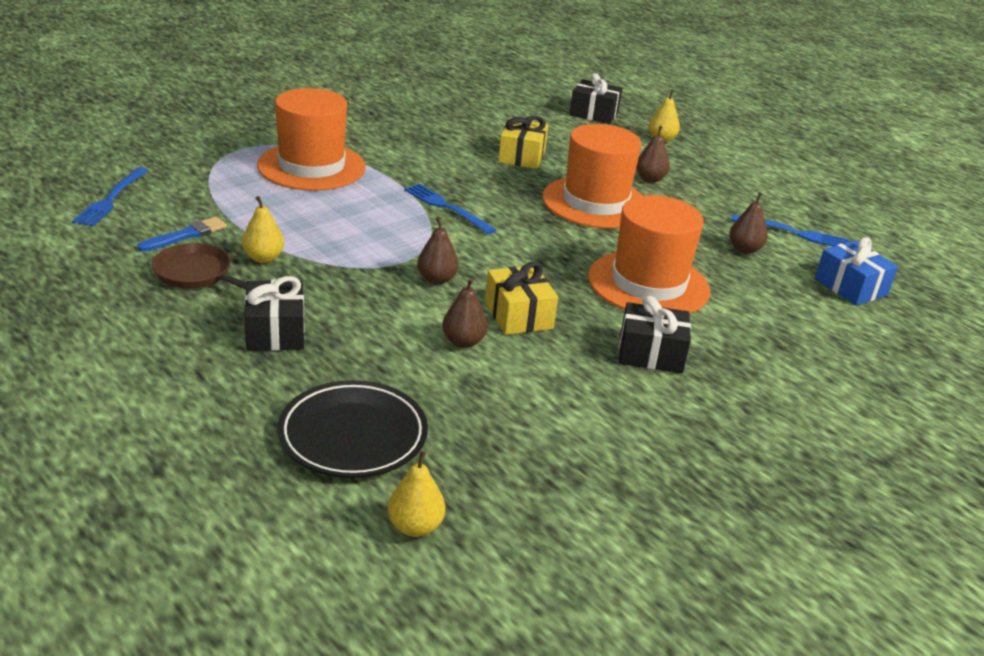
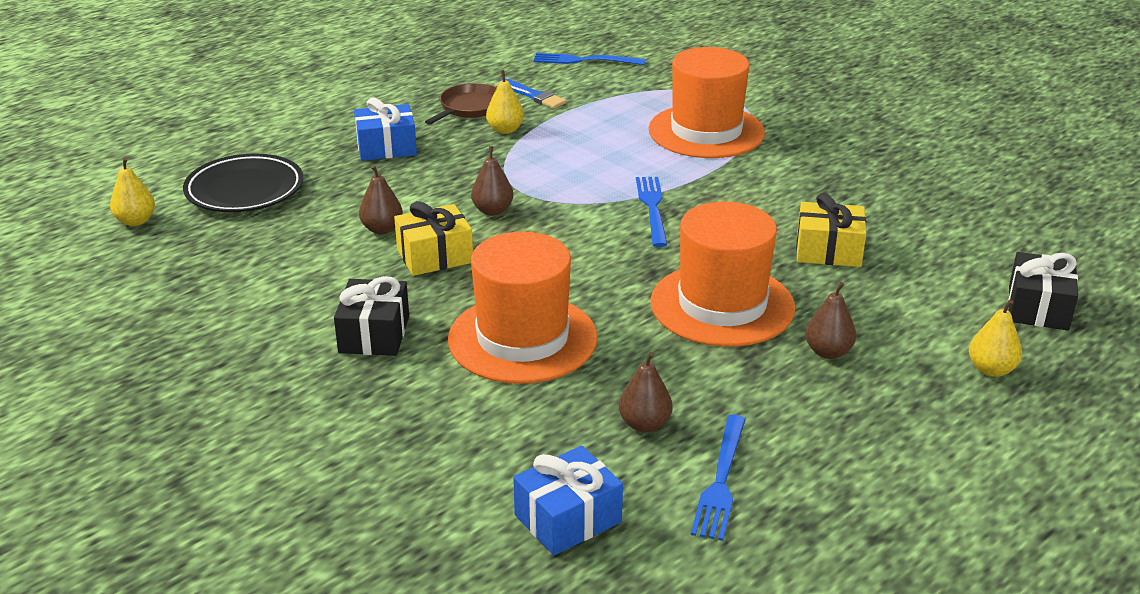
camera: 90 degrees right, 0 degrees up
(275, 331) = (386, 147): black gift -> blue gift
(446, 207) = (652, 208): blue fork -> blue fork turned 45 degrees counterclockwise

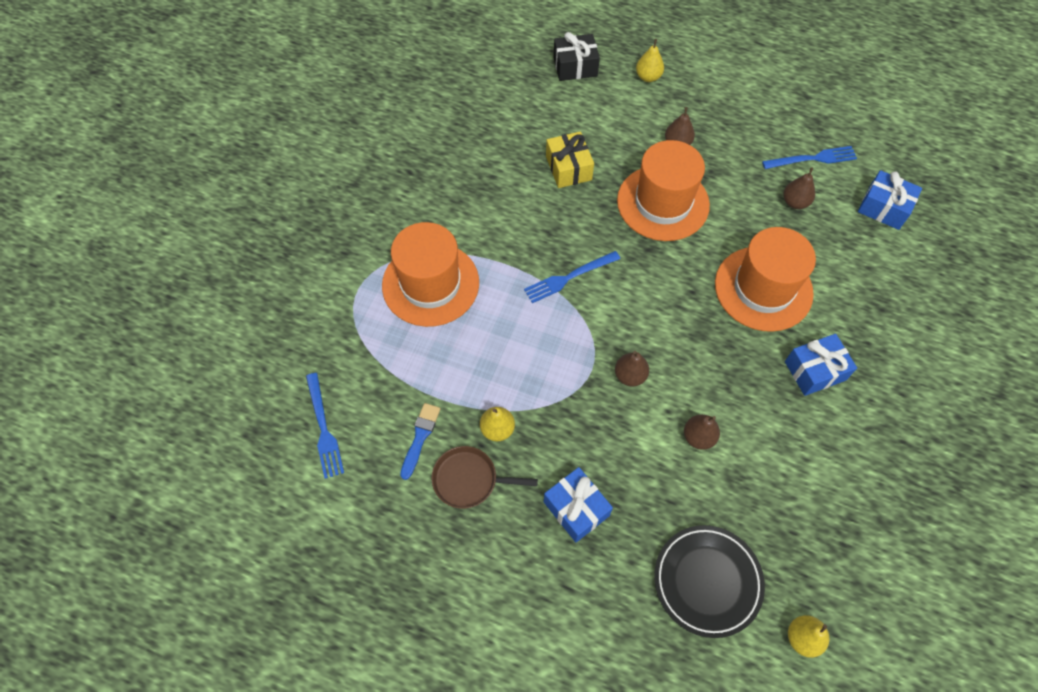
camera: 115 degrees left, 30 degrees up
(374, 334) = (815, 371): black gift -> blue gift
(435, 256) = (710, 382): yellow gift -> none

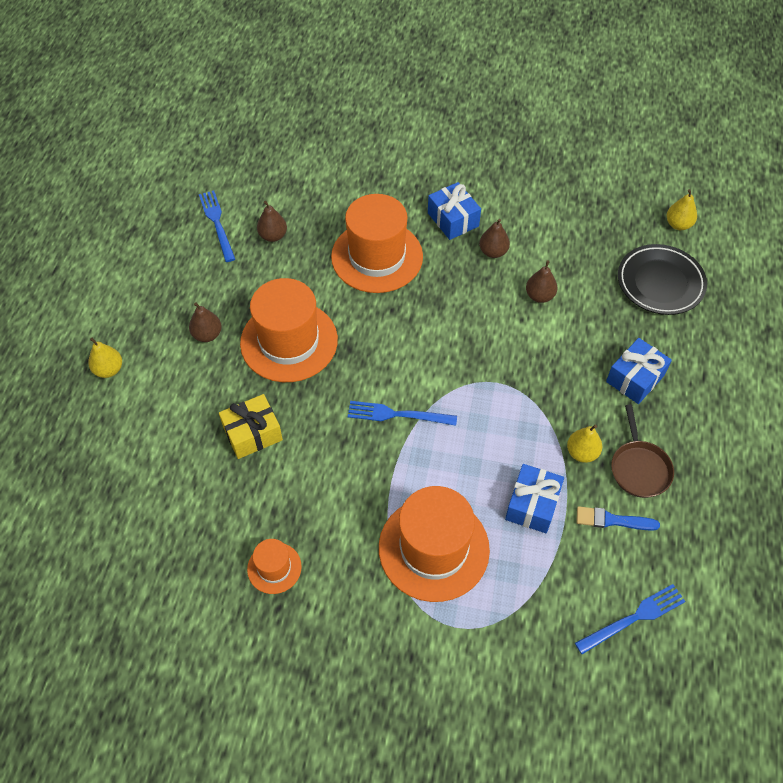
camera: 100 degrees left, 5 degrees down
(443, 172) = (274, 568): none -> orange hat
(569, 277) = (397, 414): blue fork -> blue fork turned 135 degrees clockwise
(575, 66) = (93, 447): black gift -> none
(630, 376) = (494, 351): brown pear -> brown pear (493, 252)
(883, 208) = (270, 173): blue gift -> blue gift (532, 505)

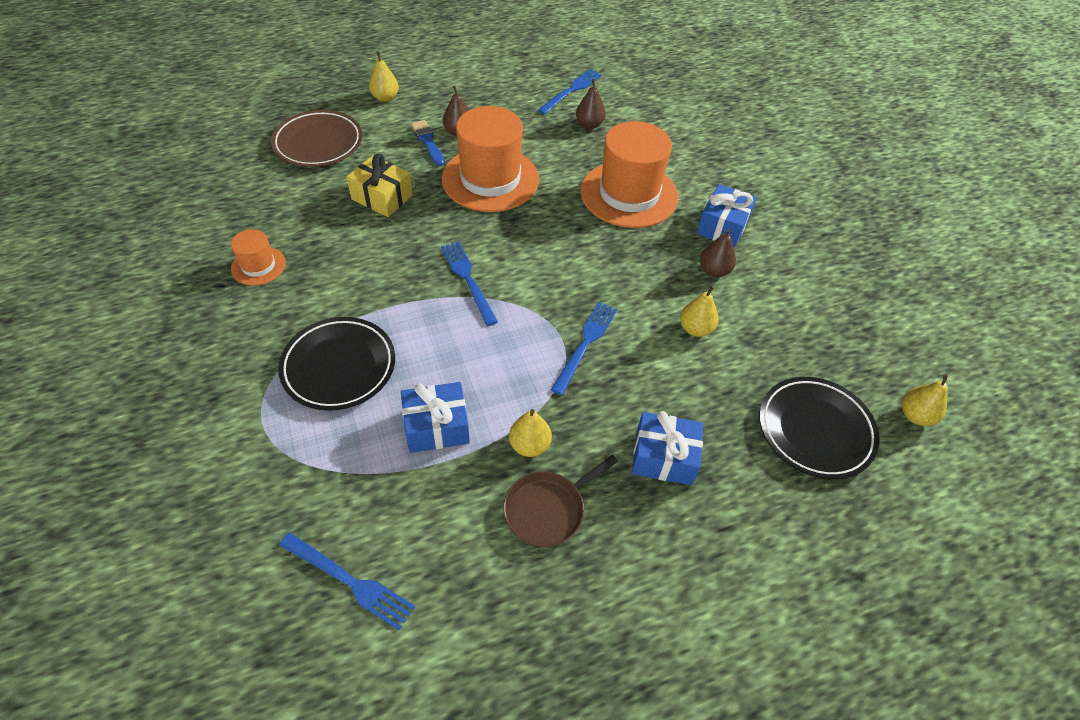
camera: 55 degrees right, 5 degrees down
(135, 454) = (318, 143): none -> brown plate
(434, 548) = (339, 367): orange hat -> black plate
(512, 370) = (585, 344): none -> blue fork
(539, 296) = (695, 329): brown pear -> yellow pear
(612, 520) = (463, 509): blue brush -> blue brush (428, 141)

